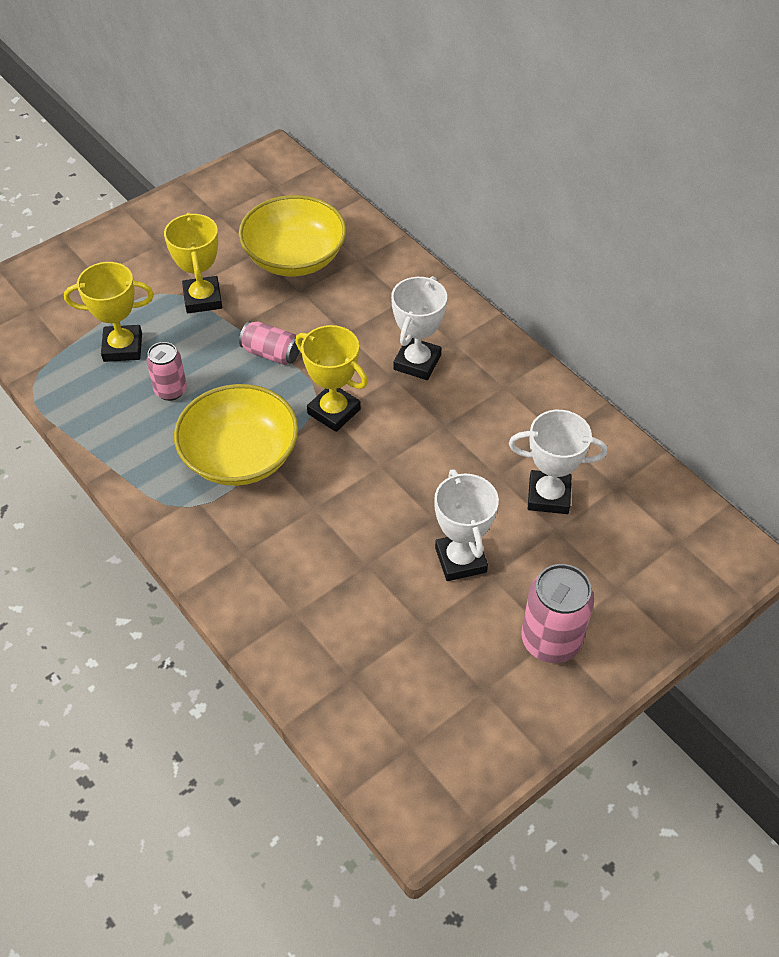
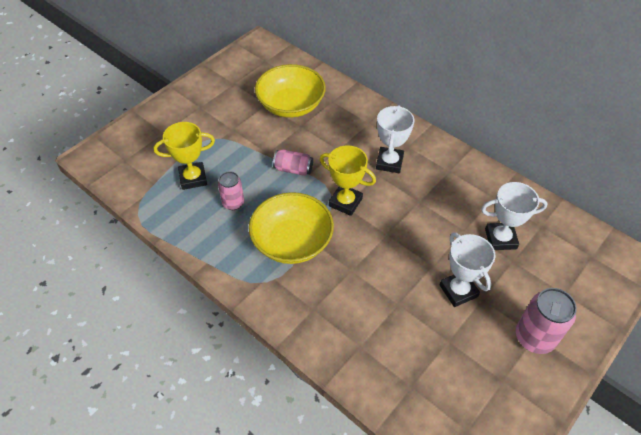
camera: 10 degrees left, 0 degrees up
(203, 299) = (238, 139): yellow trophy -> none

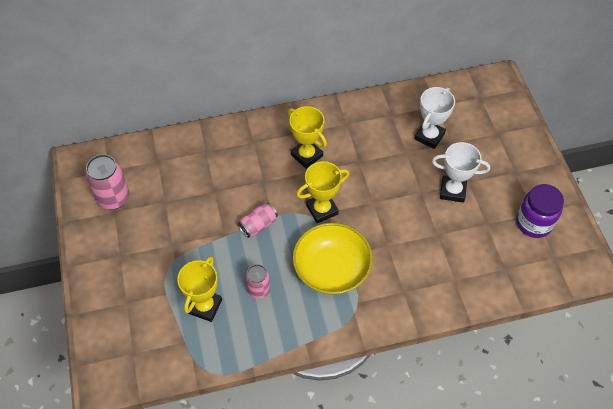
camera: 55 degrees left, 5 degrees up
(291, 105) = (183, 183): yellow bowl -> none
(389, 162) = (306, 155): white trophy -> yellow trophy
(490, 386) = (533, 223): none -> purple jar
(534, 337) = (516, 174): pink can -> pink can (114, 198)

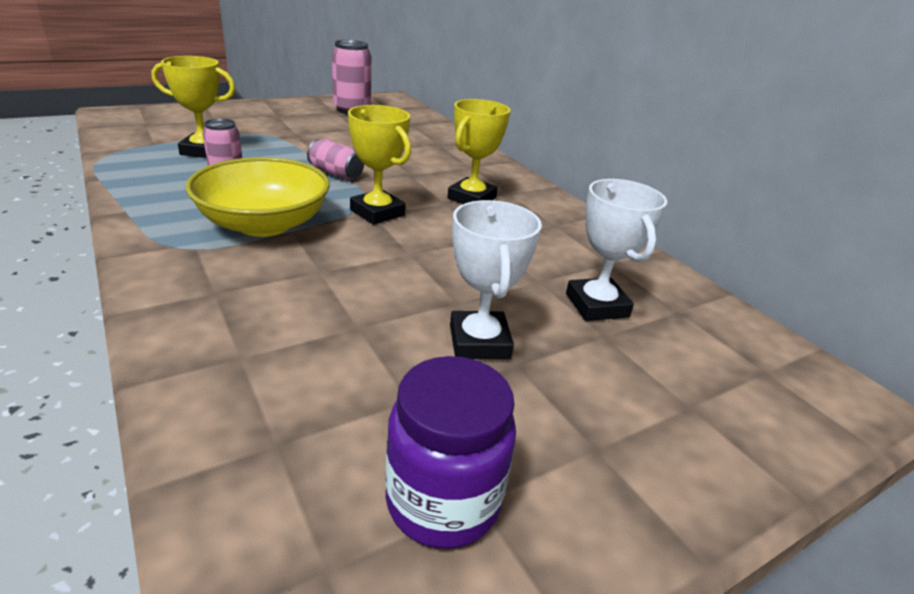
camera: 70 degrees right, 25 degrees down
(429, 136) = (596, 305): white trophy -> white trophy turned 60 degrees clockwise

